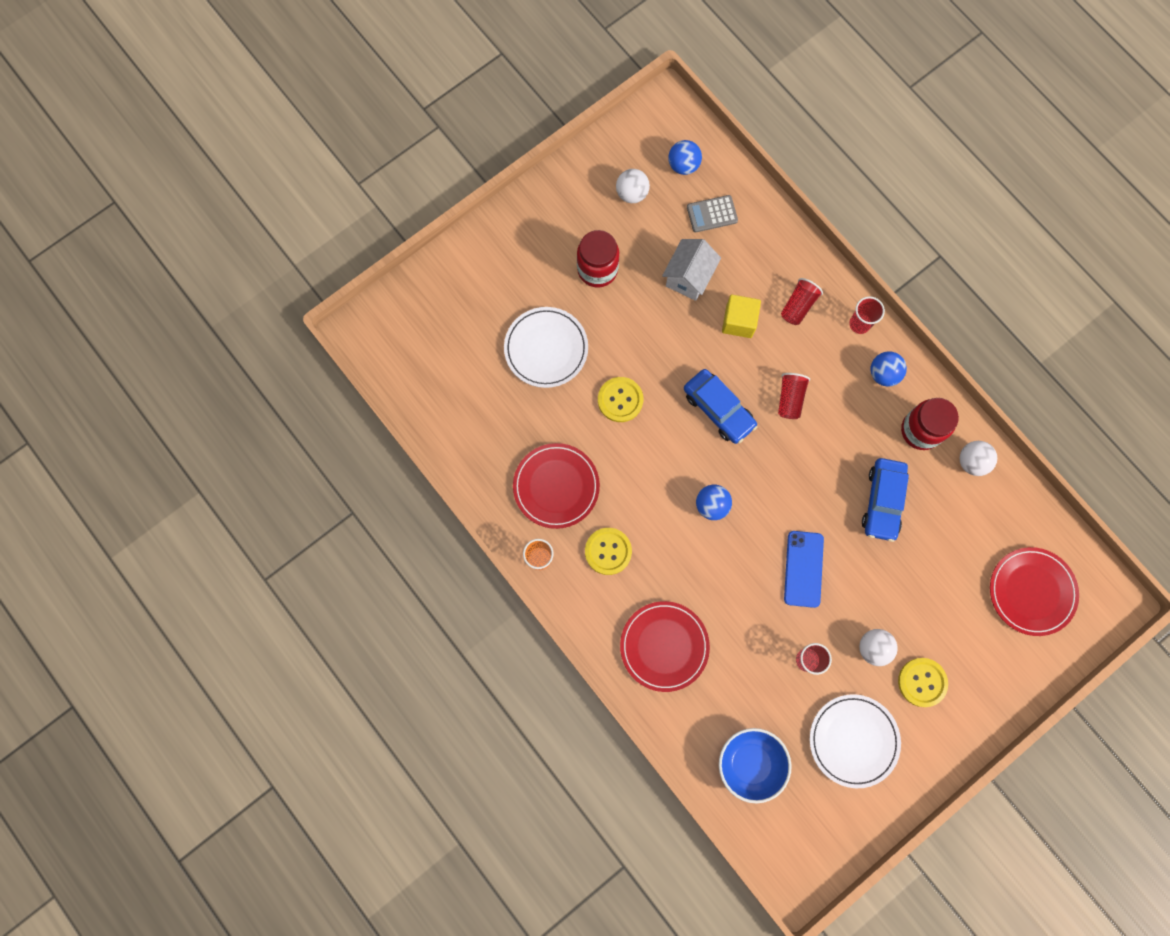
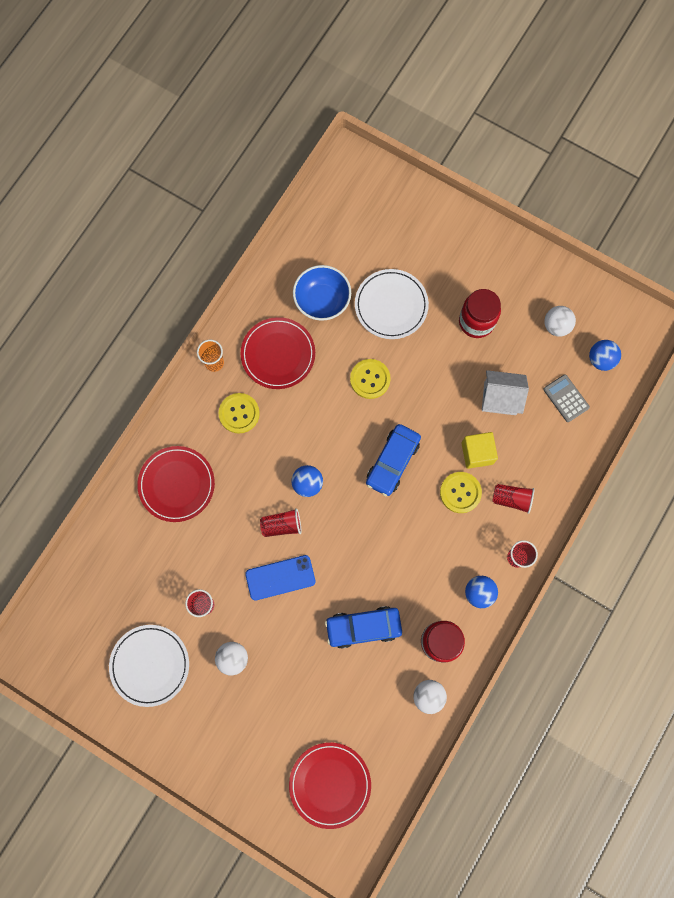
camera: 70 degrees right, 0 degrees up
(750, 763) = (104, 585): blue bowl -> blue bowl (322, 301)
(790, 399) = (425, 519): red cup -> red cup (282, 525)
(922, 682) = (218, 709): yellow button -> yellow button (460, 492)

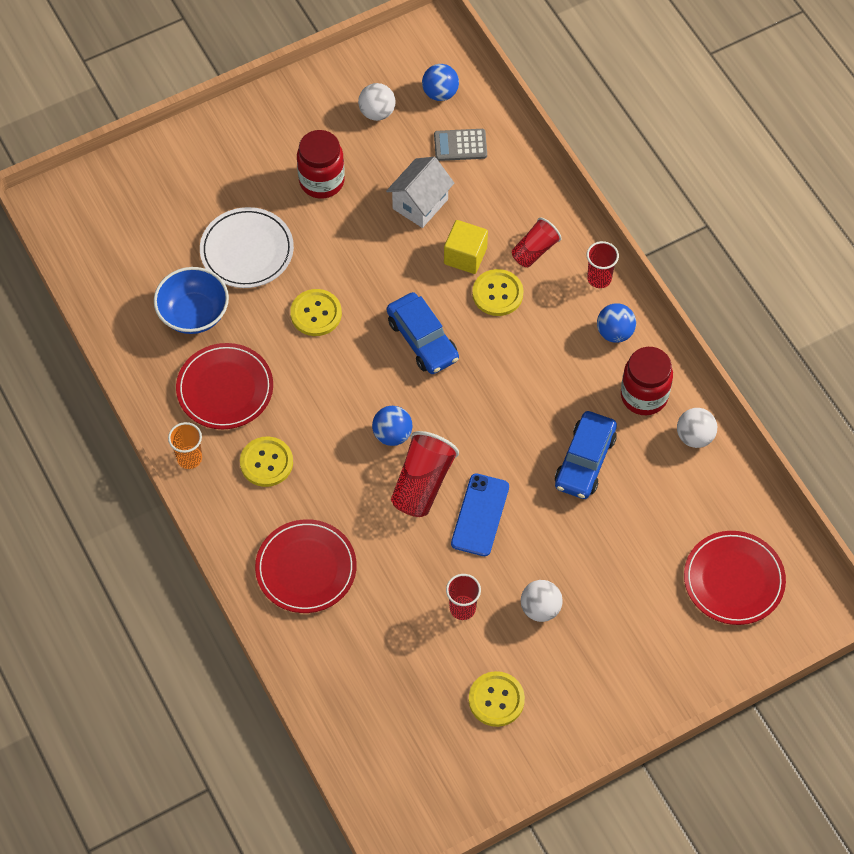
camera: 60 degrees left, 15 degrees down
(150, 665) = (496, 699): white plate -> yellow button
(282, 525) = (422, 484): red cup -> red cup, size x1.55

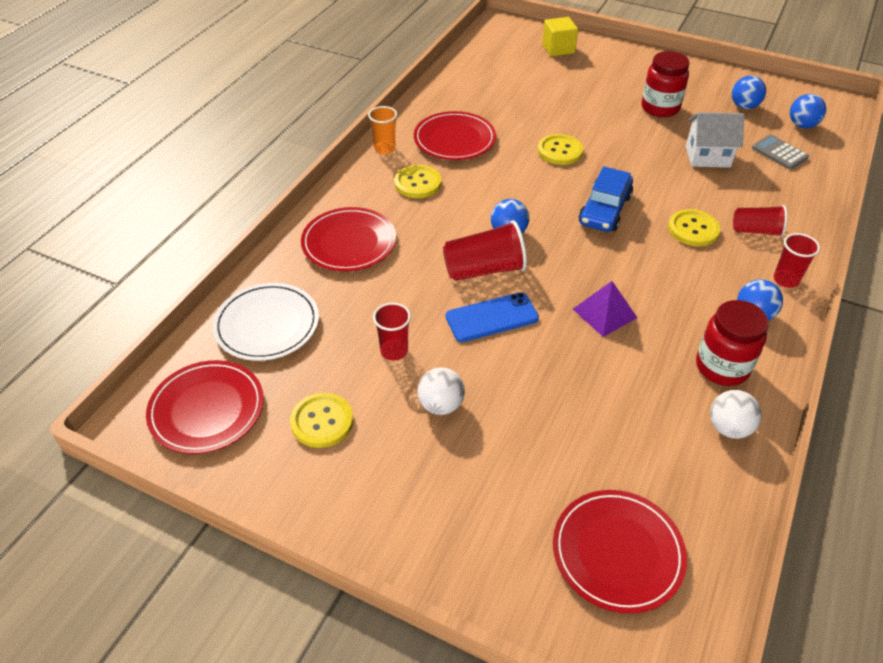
camera: 55 degrees right, 15 degrees down
(194, 314) = (494, 103): blue bowl -> none
(247, 250) = (567, 102): white plate -> white plate (267, 325)
(377, 112) = (744, 106): white ball -> blue ball
(424, 776) = (207, 409): none -> red plate
(465, 256) = (700, 197): yellow cube -> yellow cube (558, 49)
(536, 431) = (604, 313): none -> purple pyramid
(585, 461) = (614, 359): blue car -> none

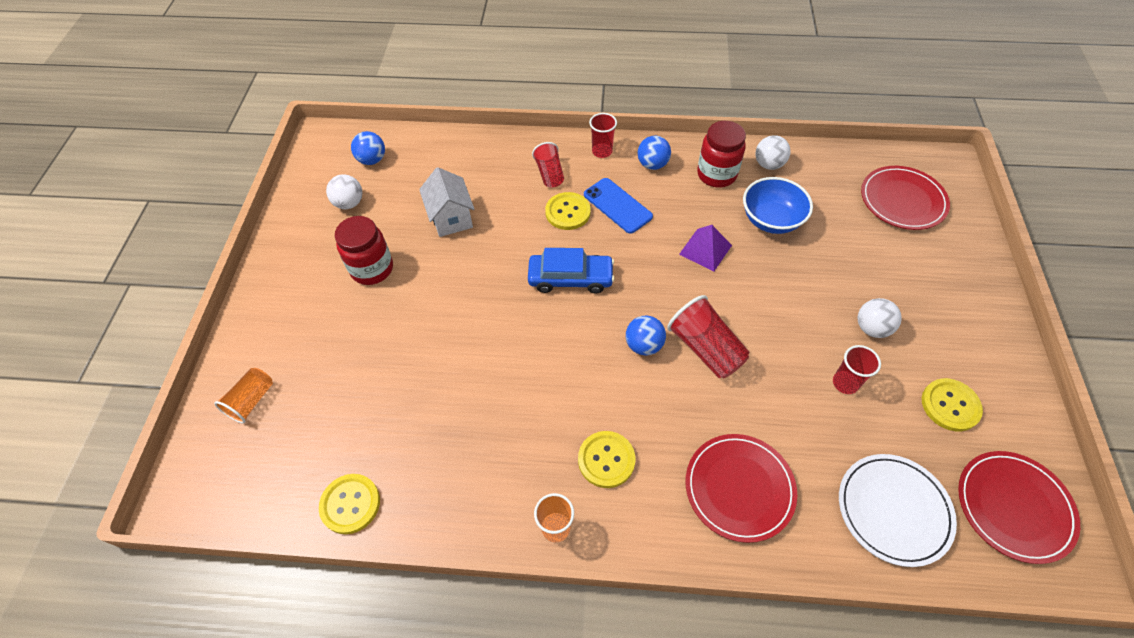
camera: 110 degrees left, 10 degrees up
(454, 139) = (505, 452): red plate -> none
(491, 317) = (759, 324): blue phone -> blue phone (617, 206)
(558, 49) = (251, 401): yellow cube -> orange cup
(560, 151) = (488, 338): yellow button -> yellow button (350, 504)
(629, 387) = (771, 220): none -> blue bowl
(744, 106) = (349, 203): blue ball -> white ball
(779, 153) = (425, 171): grey calculator -> none

